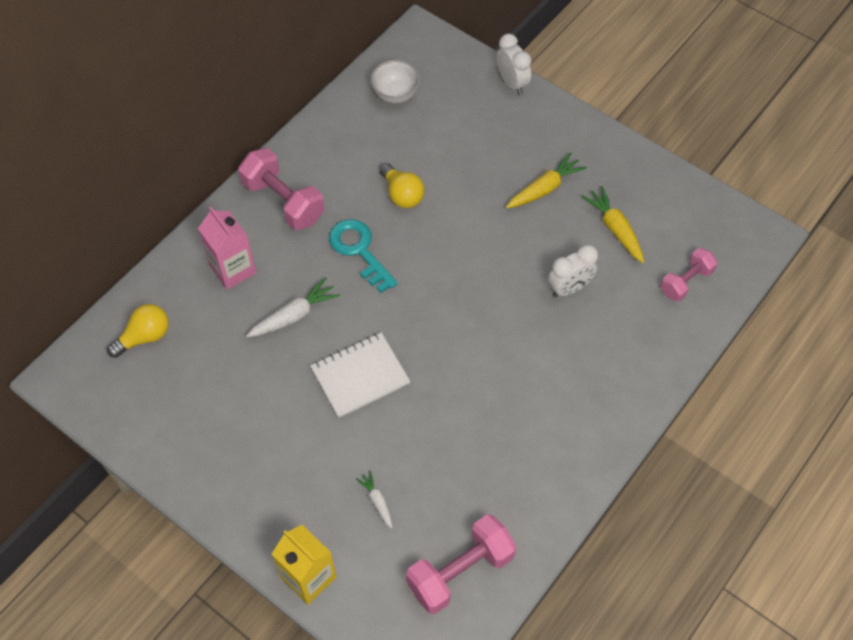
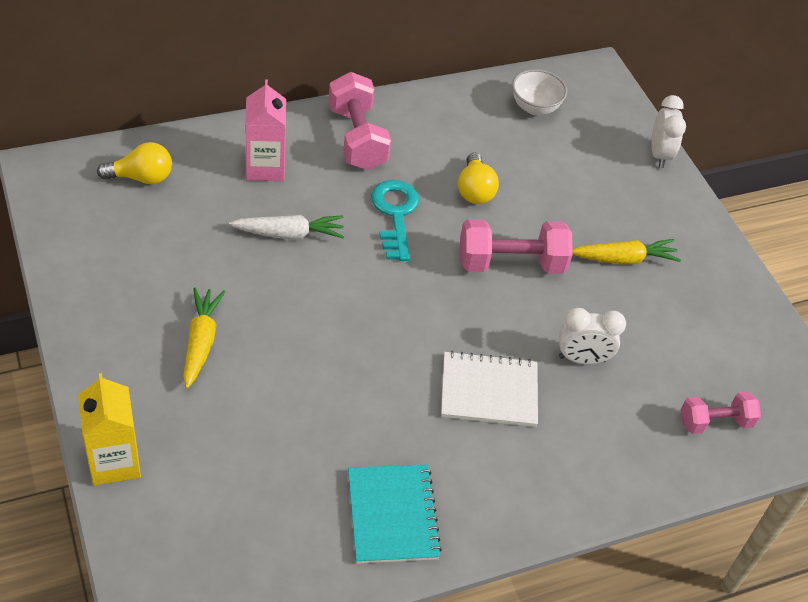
camera: 25 degrees right, 10 degrees down
(360, 376) = (309, 318): white notebook -> white notebook (489, 391)
(377, 501) = (235, 435): white carrot -> none
(460, 571) = (264, 549): pink dumbbell -> pink dumbbell (511, 263)
(526, 489) = (392, 515): none -> turquoise notebook
(615, 229) = (672, 333): yellow carrot -> yellow carrot (201, 342)

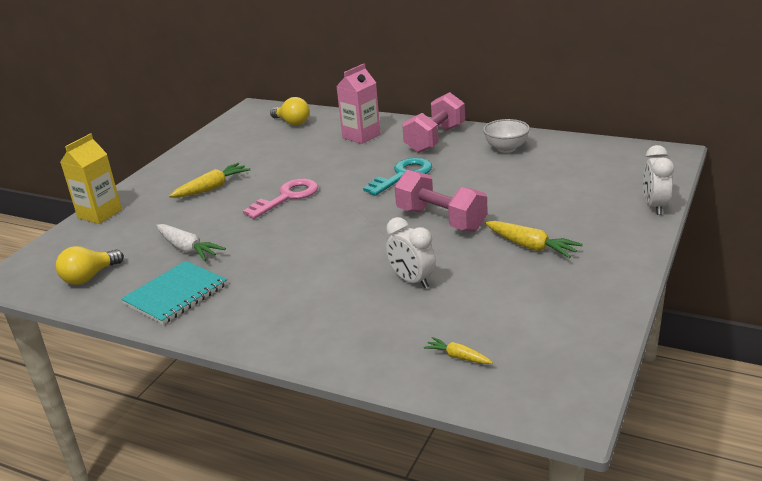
camera: 55 degrees right, 20 degrees down
(289, 234) = (328, 164): white carrot -> white carrot (187, 249)
(314, 310) = (287, 197): none -> pink key
(474, 190) = (474, 181): yellow light bulb -> yellow light bulb (89, 277)
(489, 391) = (324, 269): white notebook -> none
(534, 107) = (585, 157): white bowl -> white bowl (506, 148)
(659, 155) = (655, 206): white clock -> white clock turned 135 degrees clockwise
(715, 422) = (458, 357): pink dumbbell -> yellow carrot

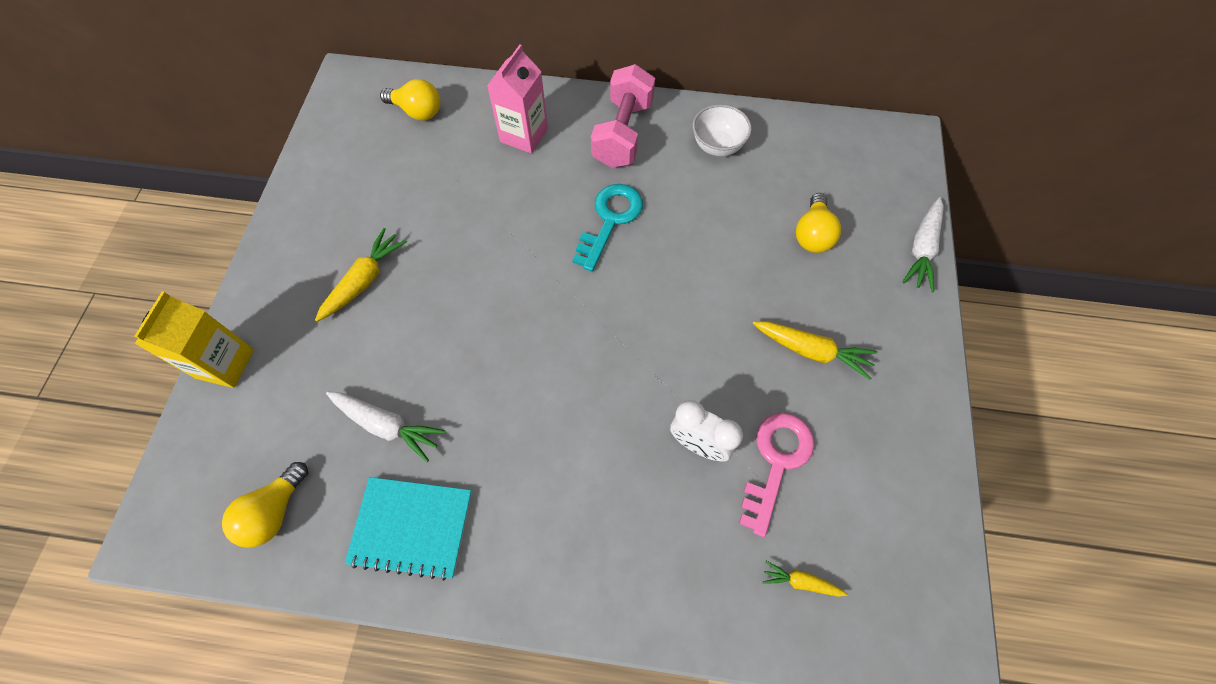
camera: 20 degrees left, 35 degrees up
(175, 294) = (411, 527): turquoise notebook -> turquoise notebook turned 75 degrees clockwise
(287, 197) = (477, 288): pink key -> pink key (776, 462)
(441, 220) = (690, 311): pink dumbbell -> none
(562, 193) = (812, 234): none -> yellow light bulb
(655, 206) = (921, 249): white clock -> white carrot

